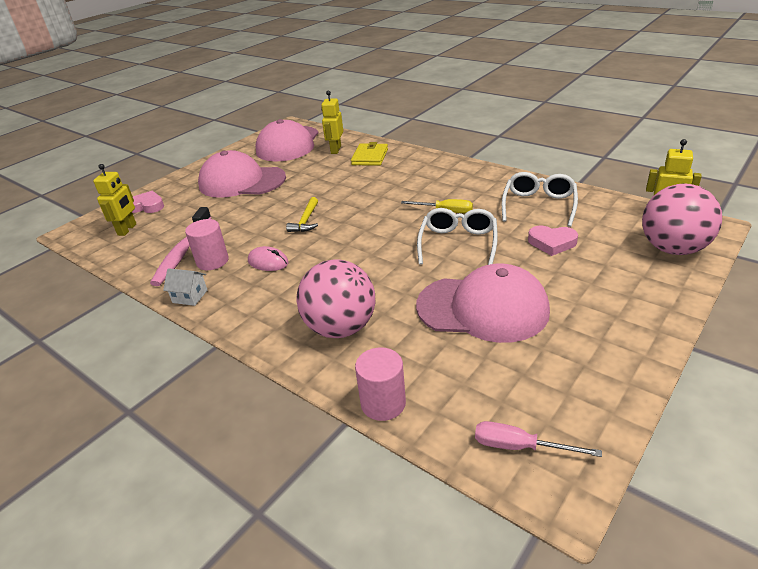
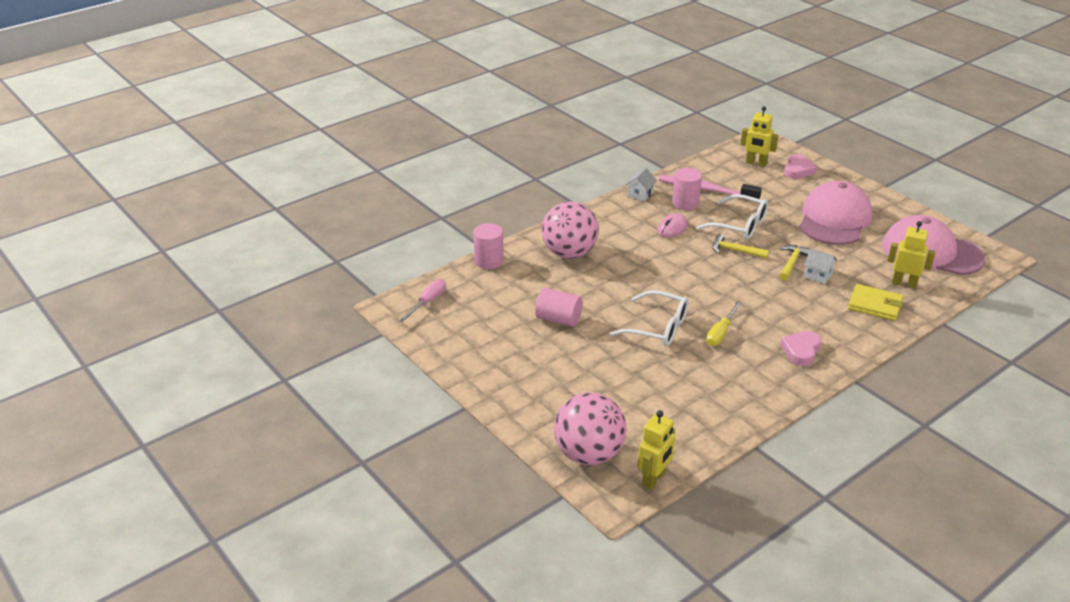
camera: 100 degrees right, 0 degrees up
(319, 193) = (792, 263): none -> yellow hammer
(335, 180) = (818, 275): none -> white house
(482, 308) = (558, 319): pink cap -> pink cylinder
(539, 205) = (709, 396): white glasses -> white glasses (739, 225)
(552, 243) = (633, 382): pink heart -> pink heart (801, 350)

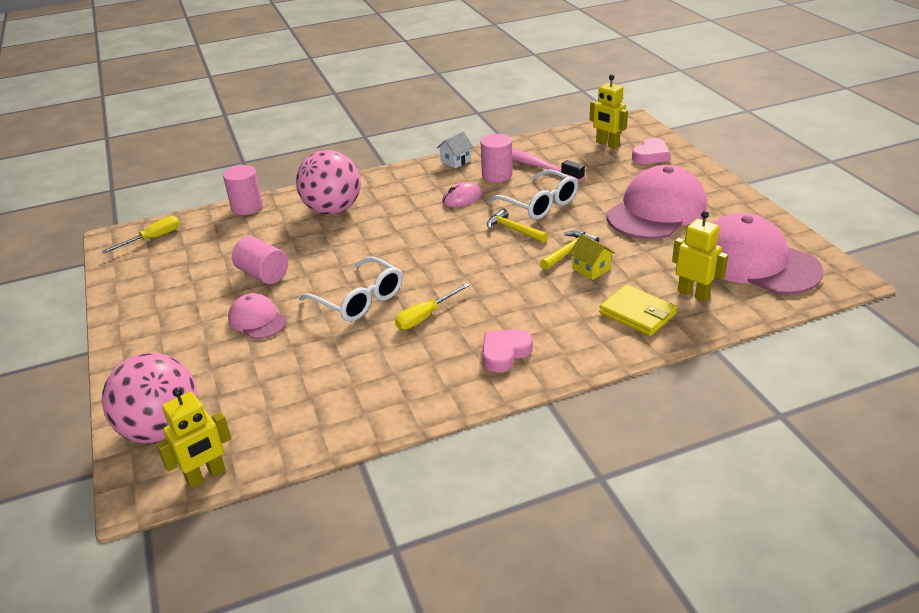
camera: 20 degrees right, 0 degrees up
(428, 302) = (153, 239): pink screwdriver -> yellow screwdriver
(588, 357) = (257, 320): none -> pink cap
(818, 275) = (591, 269): white house -> yellow house

